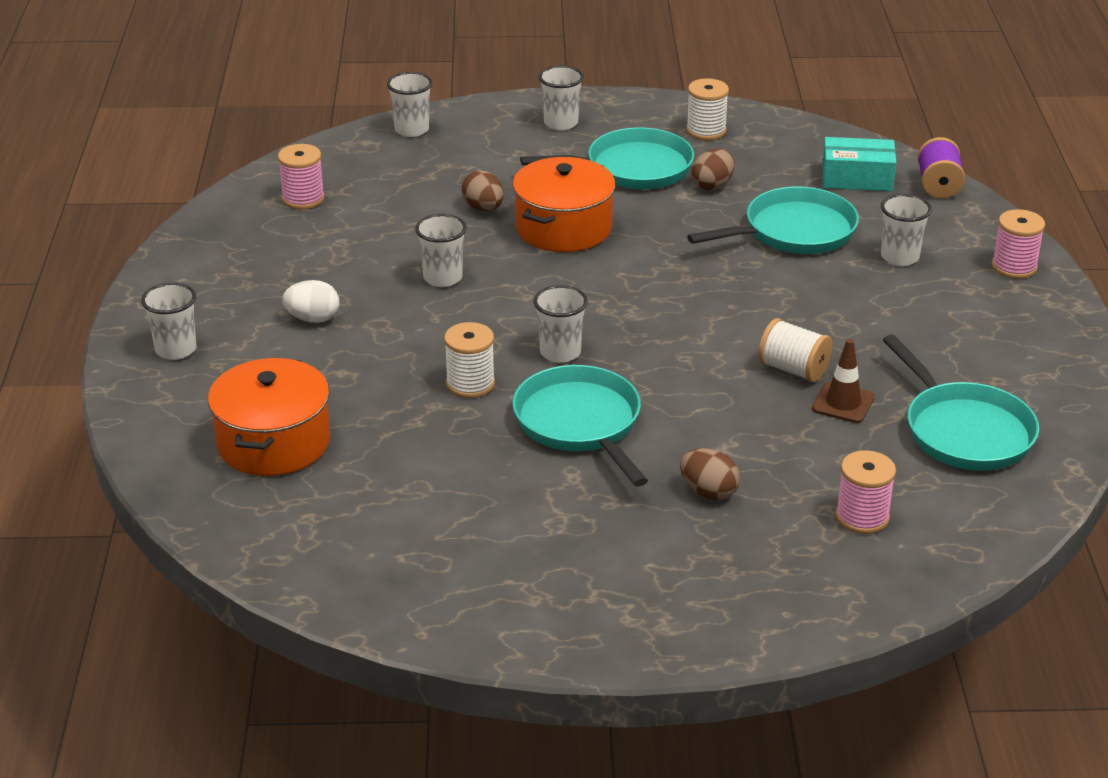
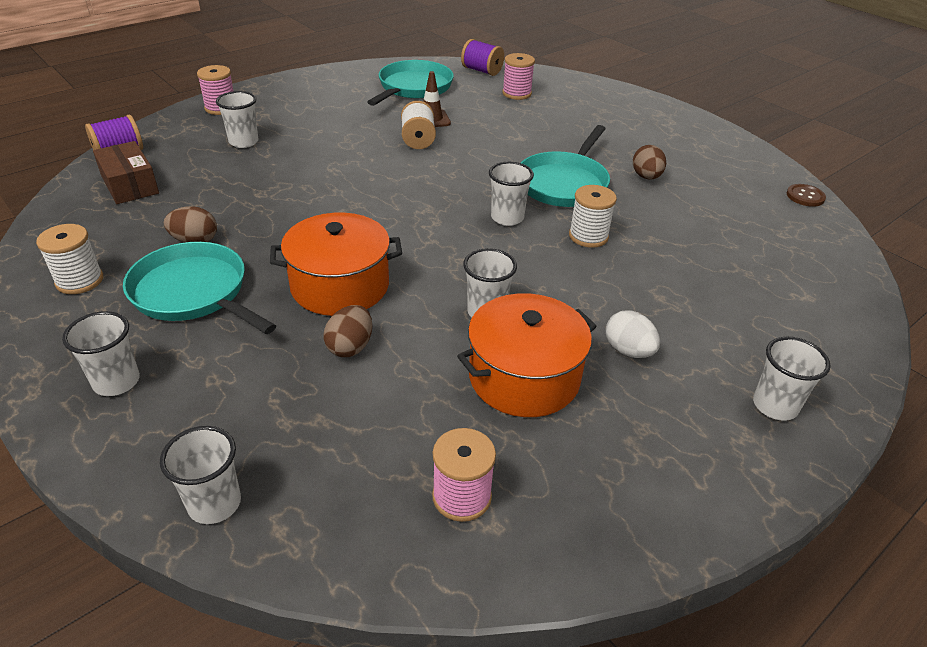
camera: 130 degrees left, 5 degrees up
(274, 442) = (762, 284): orange pot -> orange pot (524, 377)
(335, 596) = (805, 196): none -> brown button
(708, 492) = (559, 131): brown egg -> brown egg (646, 177)
(793, 232) = (243, 185): turquoise pan -> none
(857, 178) = (129, 185): turquoise box -> brown box
(981, 526) = (481, 71): none -> purple spool

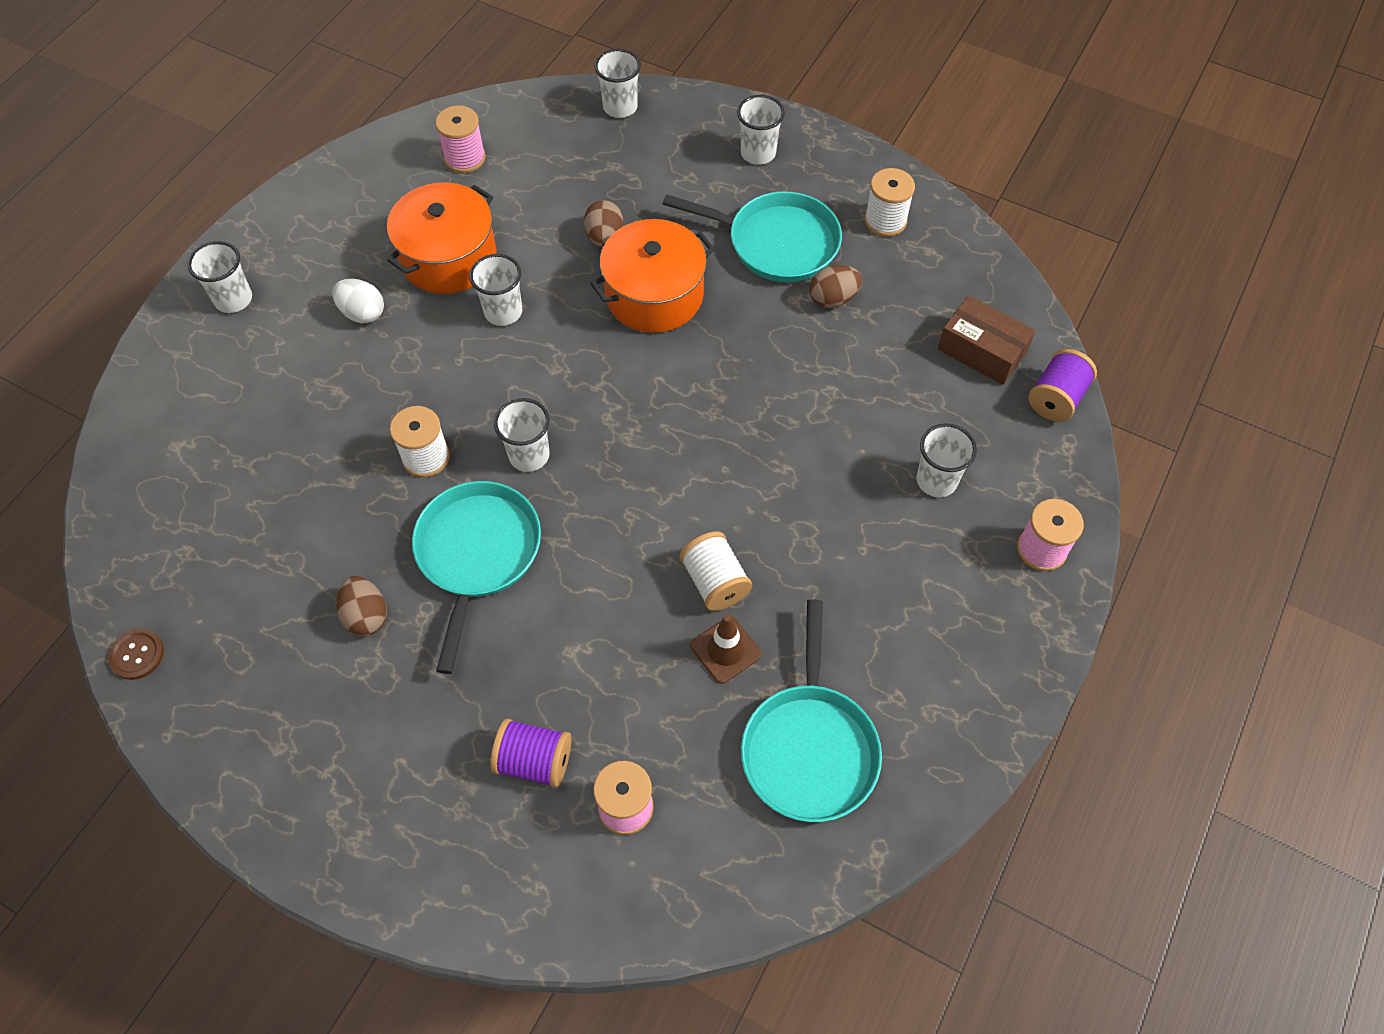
camera: 160 degrees right, 20 degrees up
(481, 71) = (724, 881): purple spool -> purple spool (534, 761)

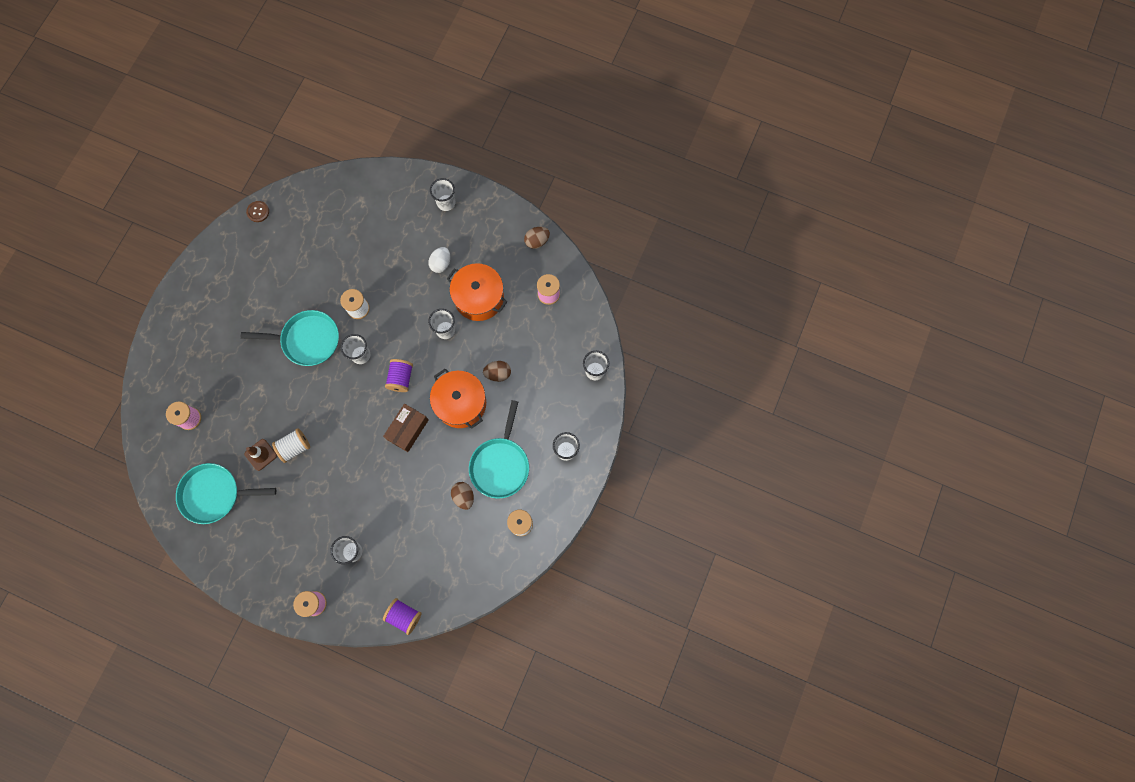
camera: 85 degrees right, 15 degrees up
(366, 616) = (276, 298): brown egg -> brown egg (537, 241)
(534, 761) = (210, 379): purple spool -> purple spool (401, 378)
(982, 350) = (433, 577): brown box -> brown box (408, 429)

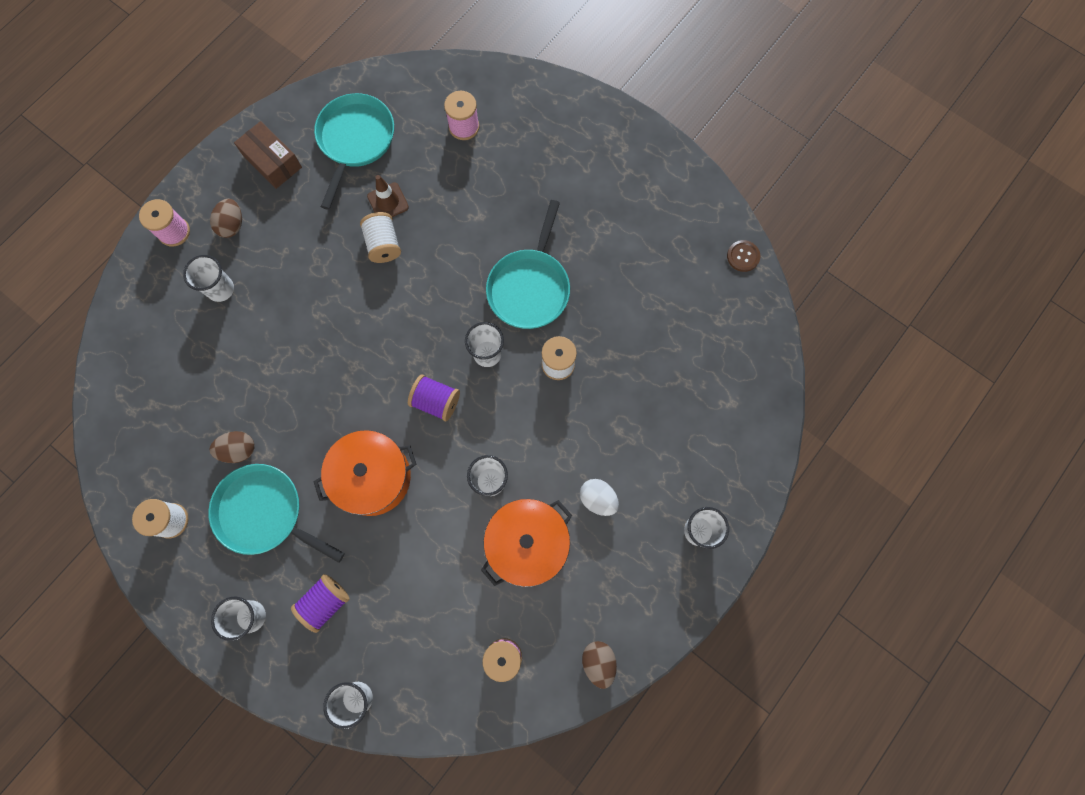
camera: 105 degrees right, 0 degrees up
(404, 616) = (114, 337): purple spool -> purple spool (325, 602)
(408, 429) = (359, 395): brown box -> brown box (272, 161)
(498, 374) = (400, 543): brown egg -> brown egg (232, 225)

